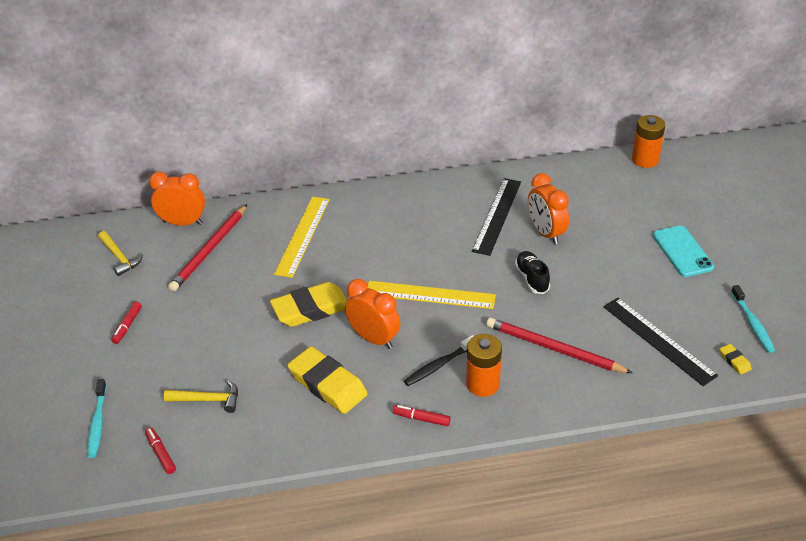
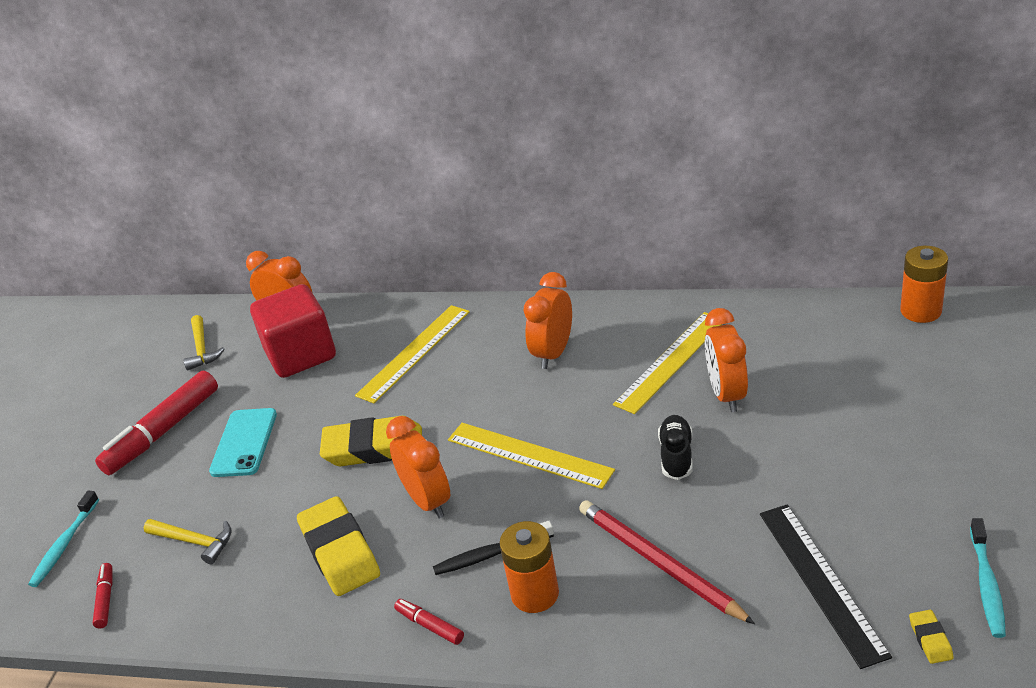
camera: 25 degrees right, 5 degrees down
(127, 326) = (163, 432): red marker -> red marker, size x2.19
(210, 250) = (301, 354): red pencil -> red cube
(410, 221) = (553, 353): none -> orange clock
(497, 215) = (671, 361): black ruler -> yellow ruler
(682, 251) = (919, 452): turquoise phone -> turquoise phone (244, 443)

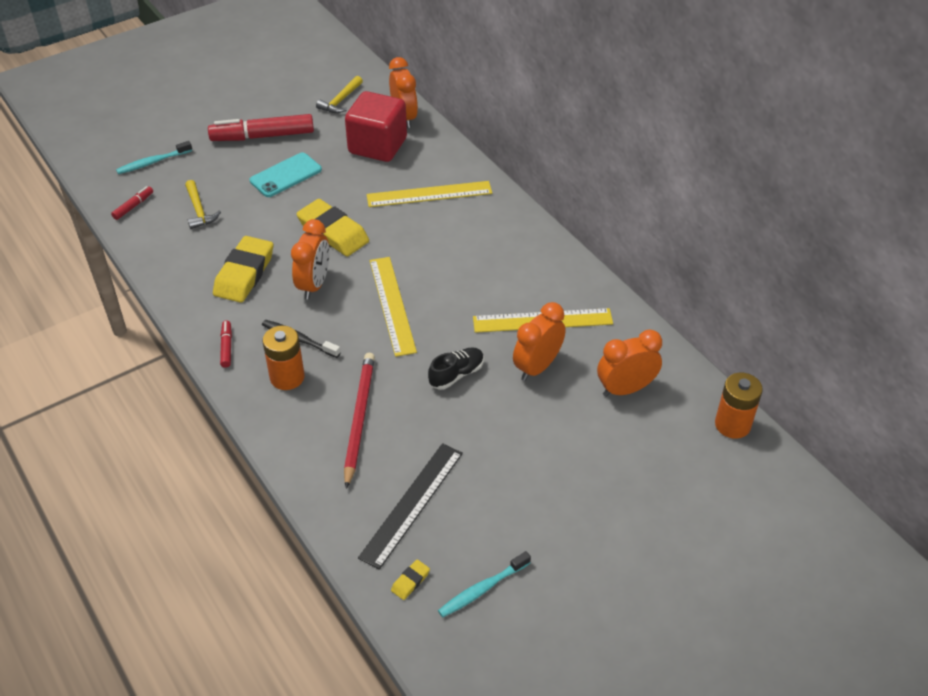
camera: 40 degrees right, 10 degrees up
(553, 353) = (493, 258): orange clock -> orange clock (625, 389)

